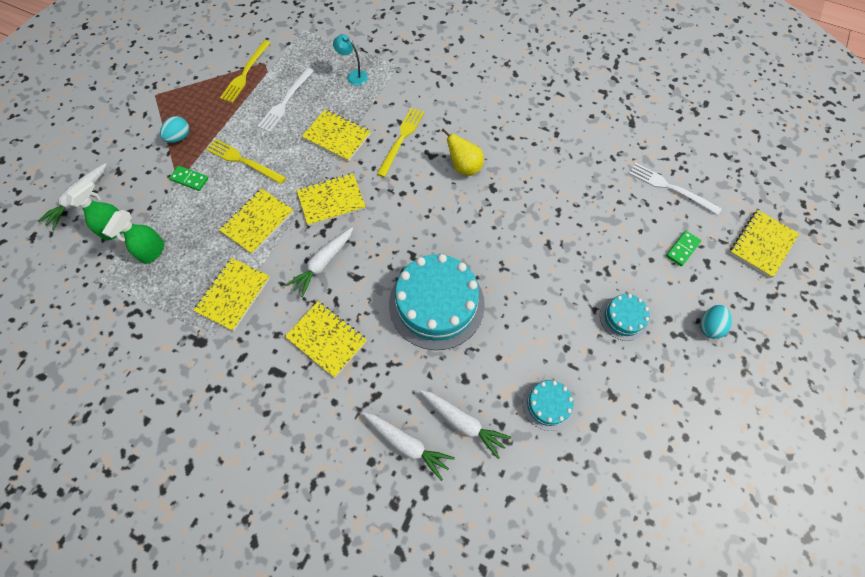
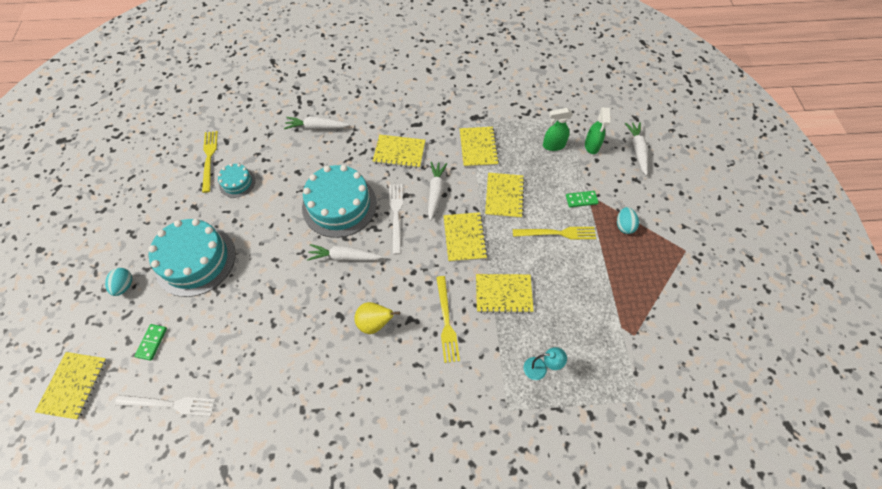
camera: 150 degrees right, 5 degrees down
(152, 252) = (553, 145): green spray bottle -> green spray bottle turned 90 degrees counterclockwise
(245, 73) = (637, 314): yellow fork -> yellow fork (209, 158)
(285, 102) = (575, 304): white fork -> white fork (396, 215)
(331, 200) = (464, 237): yellow notebook -> yellow notebook turned 45 degrees counterclockwise
(463, 422) = (288, 150): white carrot -> white carrot (344, 257)
(623, 318) = (195, 260): turquoise cake -> turquoise cake, size x2.04

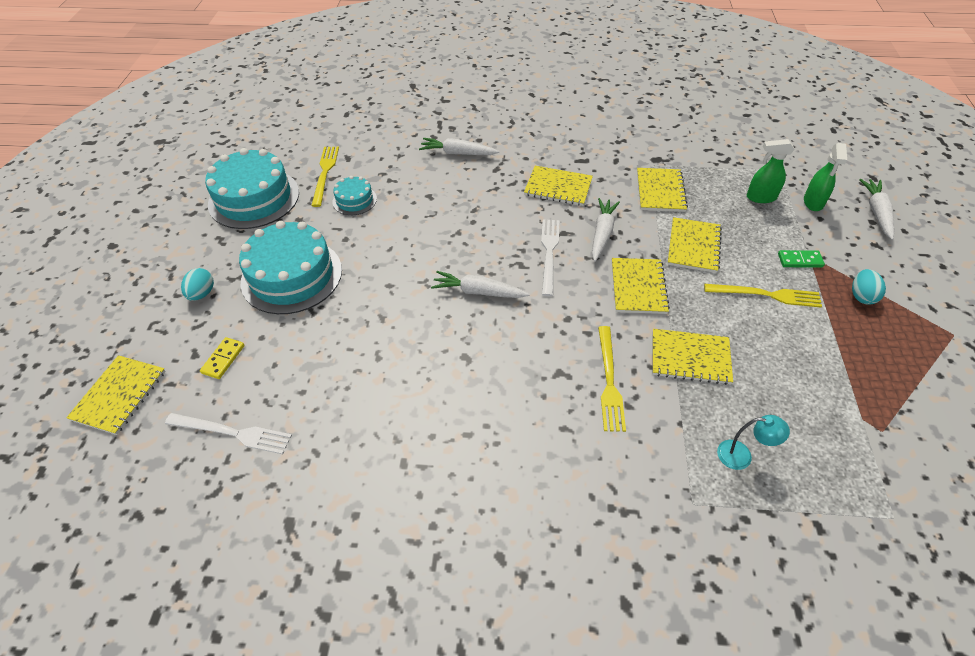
camera: 10 degrees right, 10 degrees down
(152, 342) = (223, 359): green domino -> yellow domino
(339, 205) = (477, 235): turquoise cake -> turquoise cake (254, 198)
(375, 323) = (511, 371): yellow pear -> none

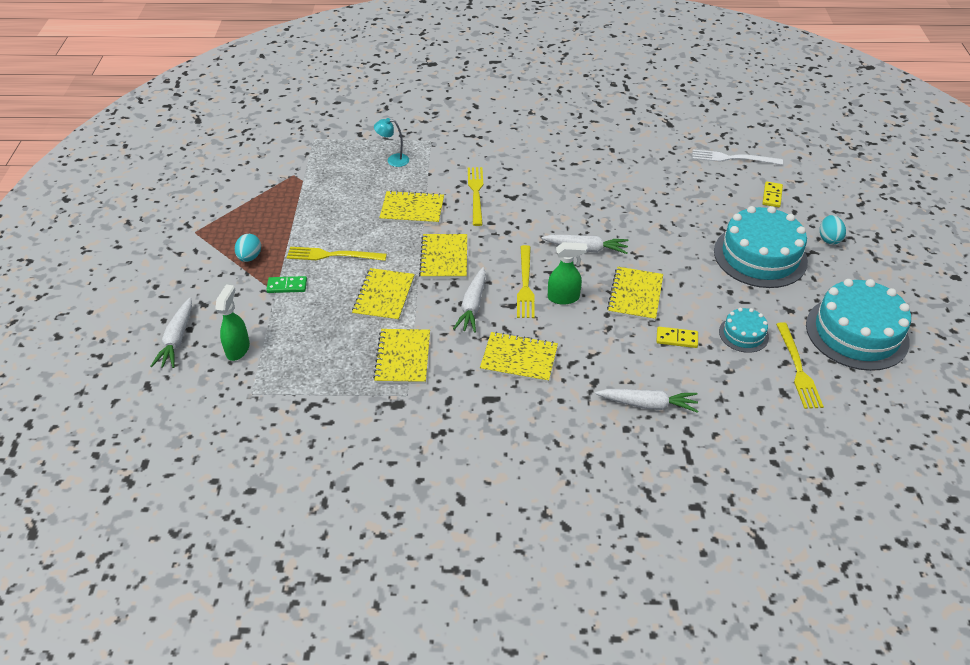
camera: 175 degrees right, 5 degrees down
(119, 395) = (829, 173): yellow notebook -> yellow notebook (635, 295)
(416, 198) = (676, 339): none -> yellow domino
(549, 253) = (525, 284): white fork -> yellow fork
(760, 197) = (293, 353): green spray bottle -> green spray bottle (564, 298)

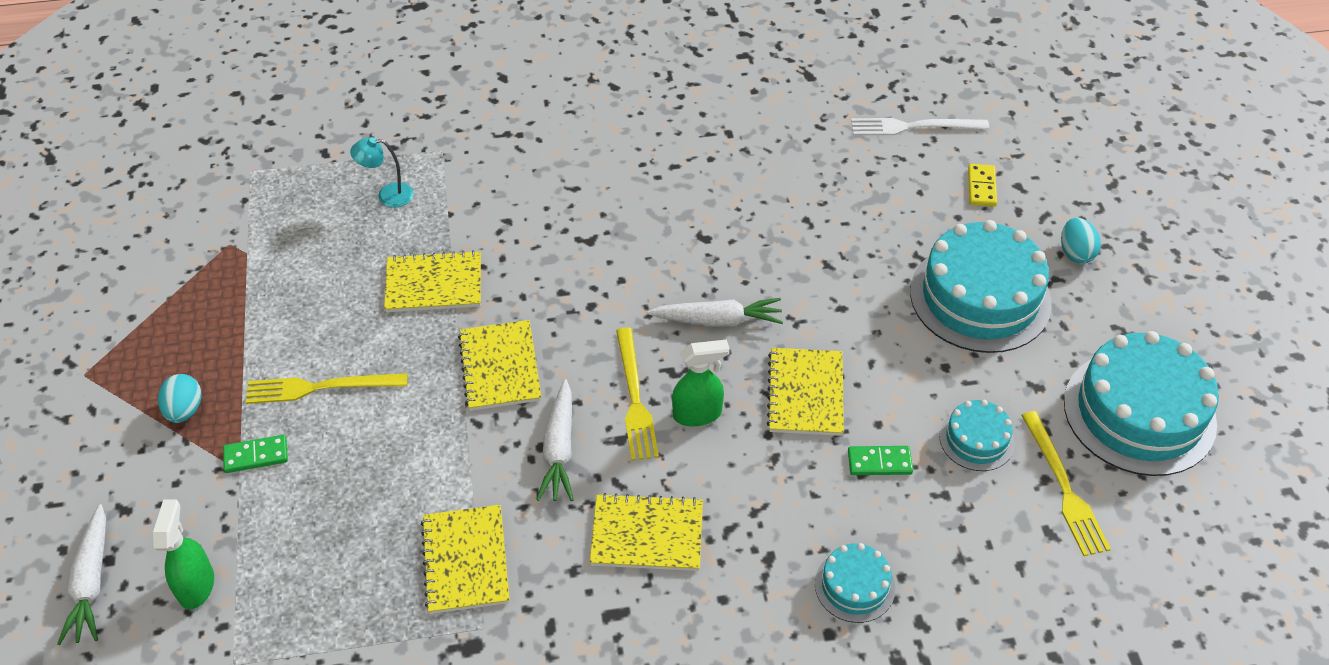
camera: 10 degrees left, 5 degrees up
(384, 296) = (416, 452): yellow notebook -> none
(476, 193) = (530, 241): yellow fork -> none
(648, 404) = (854, 586): white carrot -> turquoise cake
(676, 339) = (879, 462): yellow domino -> green domino

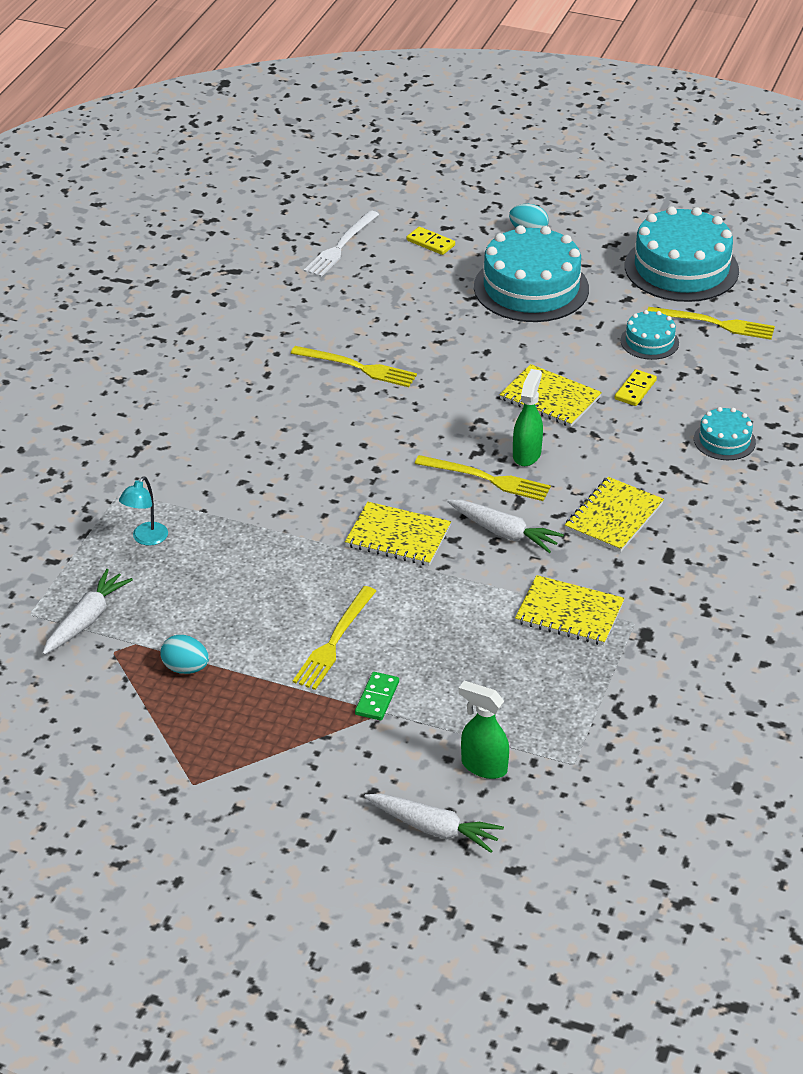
camera: 60 degrees left, 10 degrees down
(185, 410) = (291, 728): turquoise egg -> turquoise egg (185, 668)
(434, 284) = (276, 544): yellow notebook -> none
(718, 320) = (447, 412): white carrot -> white carrot (86, 620)
(735, 223) = (357, 367): none -> yellow fork
(879, 462) = (635, 390): green domino -> yellow domino

